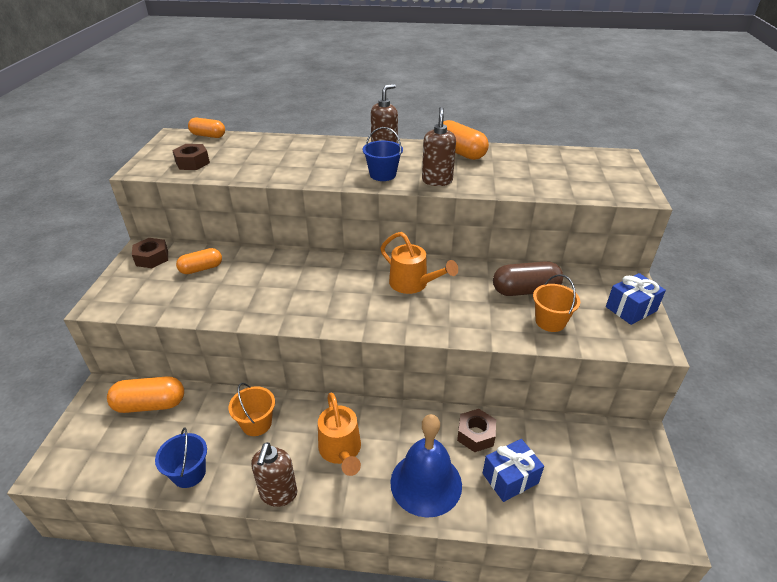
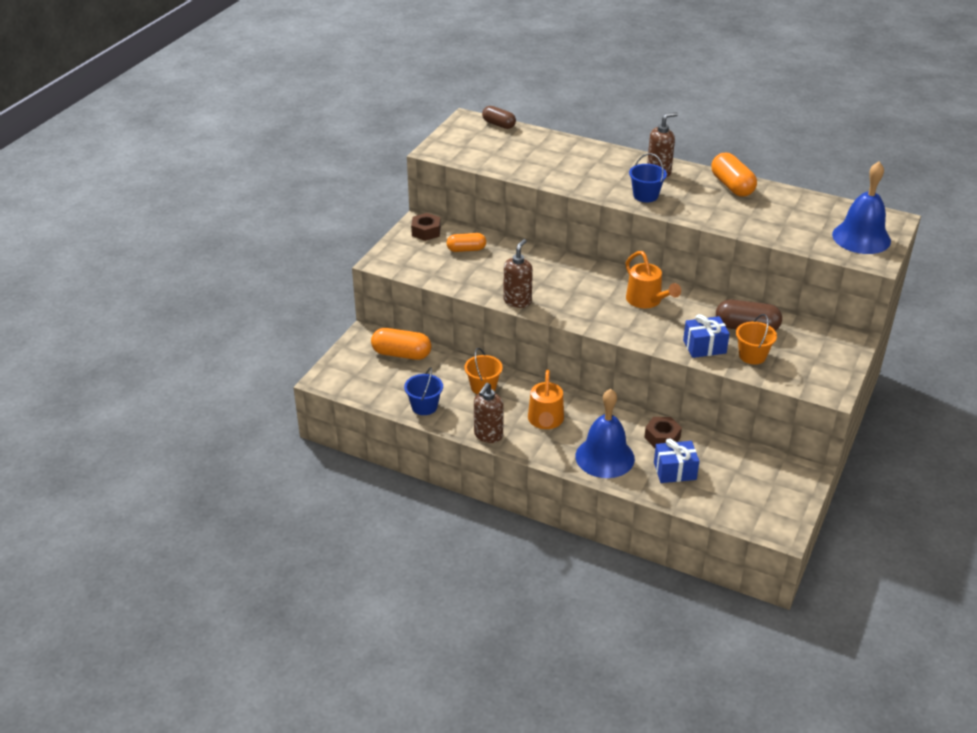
camera: 20 degrees right, 0 degrees up
(192, 162) = (479, 152): brown nut -> none
(208, 136) = (499, 124): orange capsule -> brown capsule
(437, 181) = (692, 211): brown soap dispenser -> brown soap dispenser (517, 301)
(608, 176) = (861, 237): none -> blue bell
(631, 309) = (834, 362): blue gift -> blue gift (704, 347)

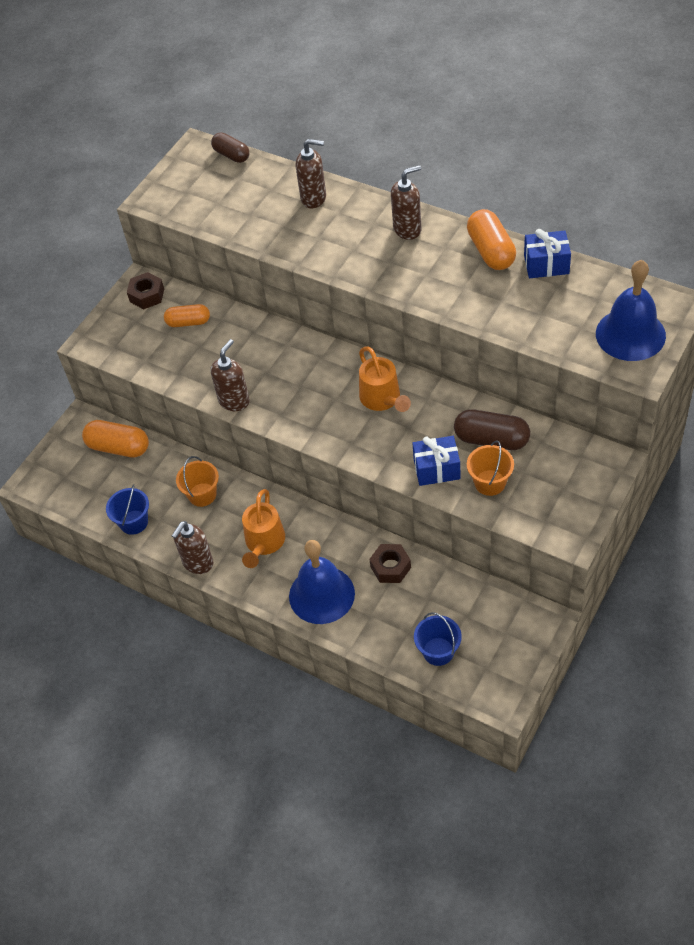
camera: 10 degrees right, 15 degrees up
(575, 152) = (314, 198): none -> brown soap dispenser
(645, 195) = (384, 269): blue bucket -> blue bucket (438, 651)
(674, 471) = (396, 615): blue gift -> blue gift (546, 264)

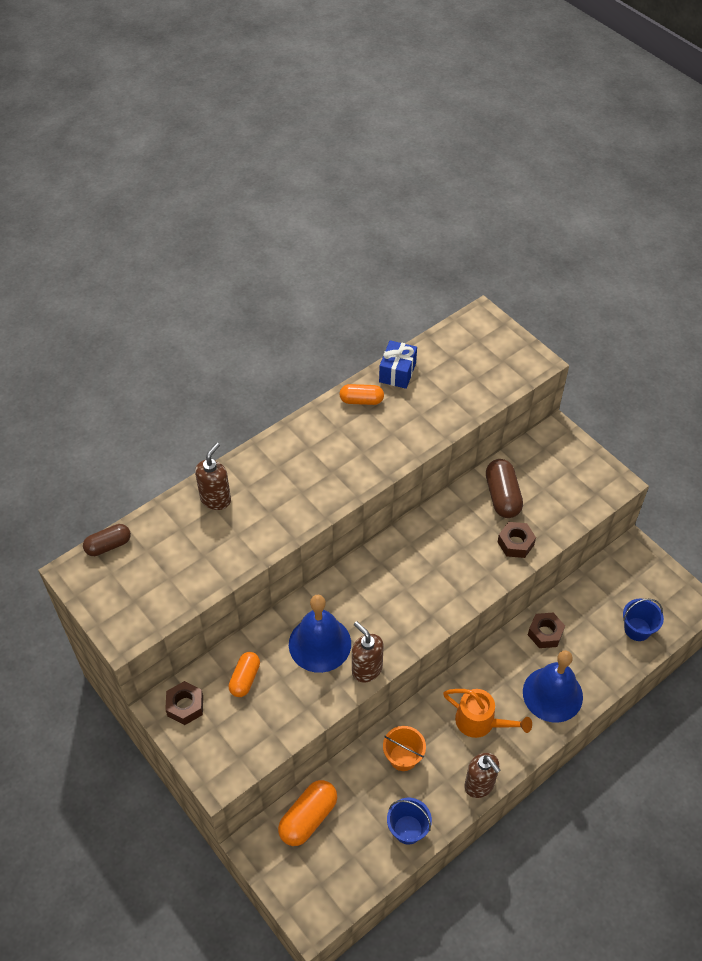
camera: 75 degrees left, 0 degrees up
(383, 400) = (424, 554): orange watering can -> none
(407, 229) = (301, 445): brown soap dispenser -> none
(436, 469) = (515, 543): blue gift -> brown nut
(490, 482) = (544, 513): orange bucket -> none
(491, 251) = (361, 400): orange capsule -> orange capsule, size x0.66
(491, 439) = (502, 496): brown capsule -> brown capsule turned 45 degrees counterclockwise
(630, 334) = (497, 353): blue bell -> blue bell (320, 644)

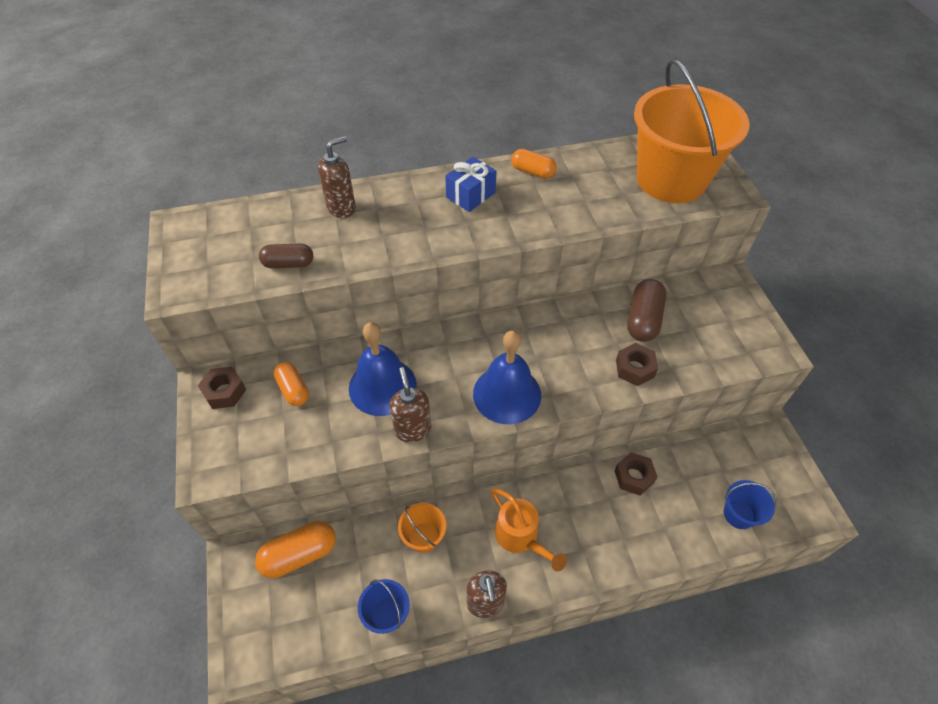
camera: 25 degrees right, 0 degrees up
(108, 545) = (221, 213): brown capsule -> brown capsule (288, 264)
(245, 679) = (293, 390): orange capsule -> orange capsule turned 75 degrees counterclockwise
(397, 372) = (582, 160): blue gift -> blue gift (470, 195)
(480, 367) = (671, 180): none -> orange bucket
(552, 694) = (612, 542): blue bell -> blue bell (507, 394)

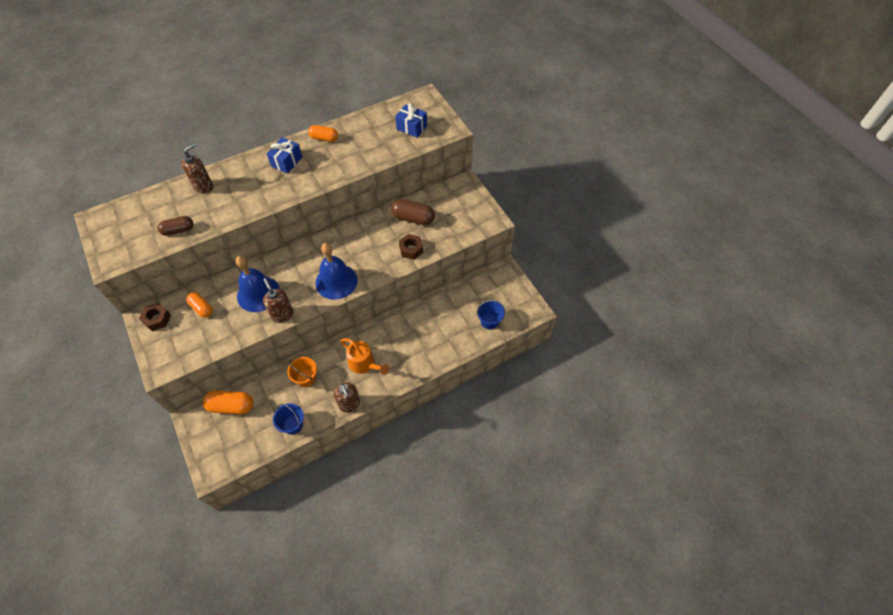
camera: 15 degrees left, 5 degrees up
(299, 555) = (231, 406): orange capsule -> orange capsule turned 45 degrees clockwise
(633, 477) = (427, 314): brown nut -> none
(643, 319) = (413, 218): brown capsule -> brown capsule turned 75 degrees counterclockwise
(671, 180) = (411, 127): orange bucket -> blue gift

